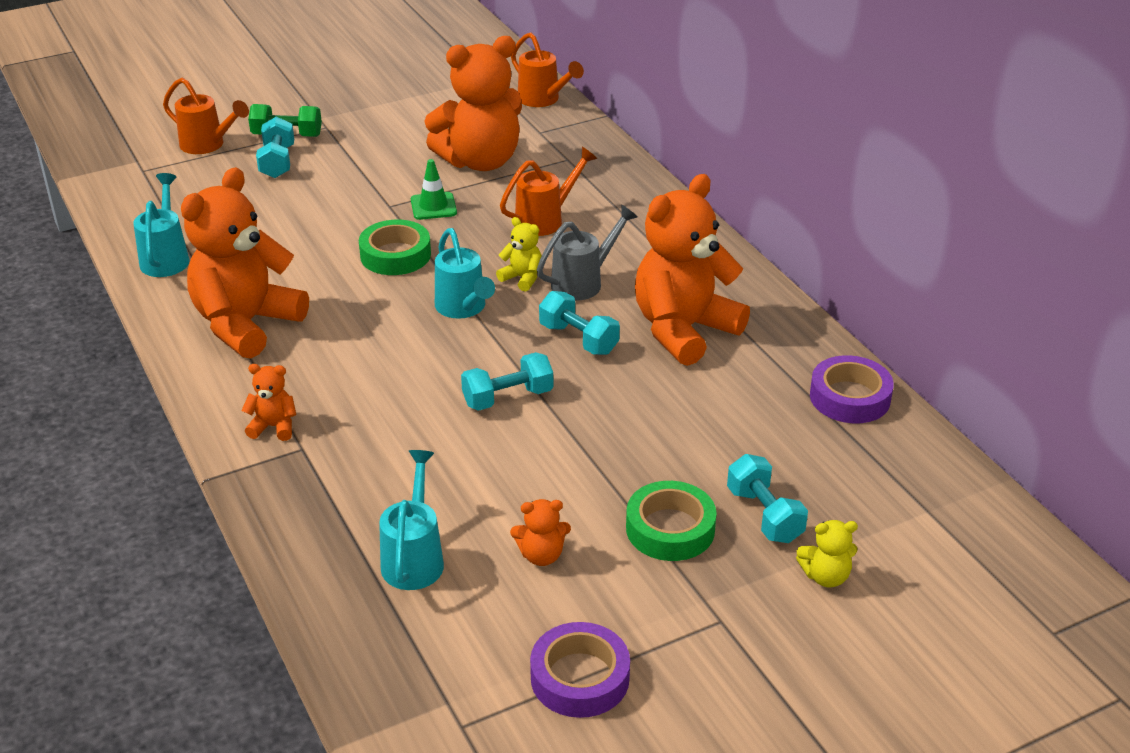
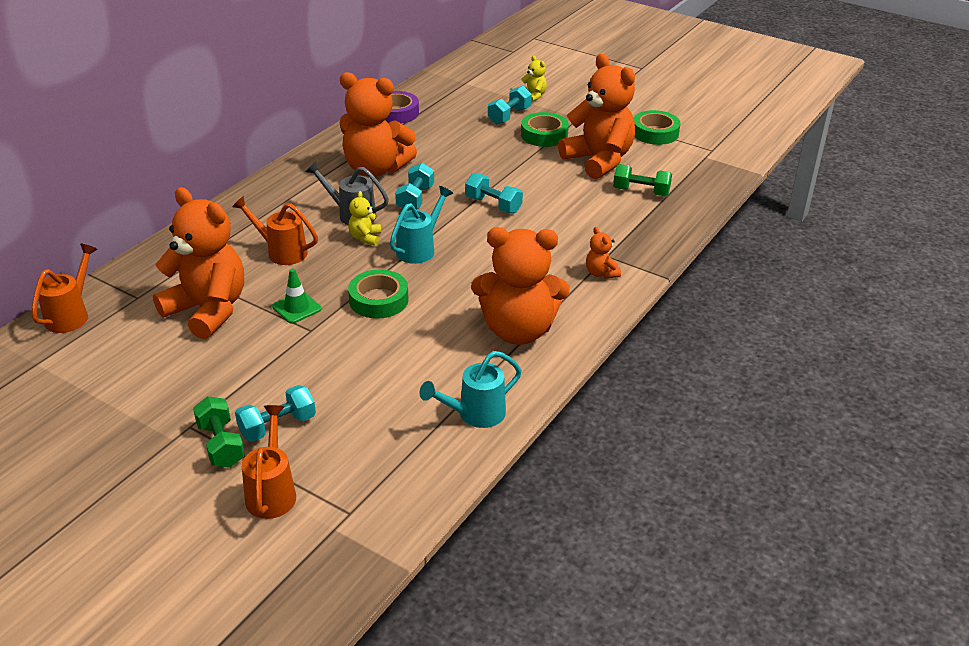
camera: 120 degrees left, 0 degrees up
(414, 558) = (641, 192): turquoise watering can -> green dumbbell
(541, 555) = (598, 160): orange teddy bear -> orange teddy bear, size x2.38
(580, 678) = (655, 133): purple tape -> green tape

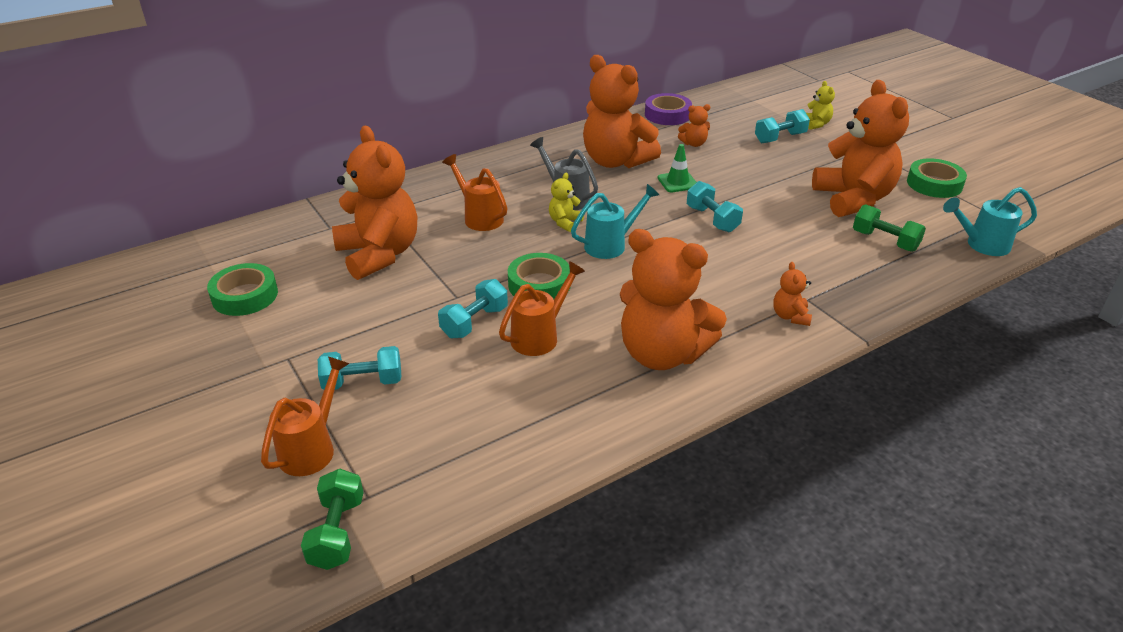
camera: 25 degrees right, 0 degrees up
(71, 315) = (267, 229): orange watering can -> orange watering can (539, 336)
(221, 445) = (301, 385): green dumbbell -> green dumbbell (337, 532)
(297, 308) = (458, 272): green traffic cone -> green traffic cone (677, 182)
(415, 199) = (636, 197): turquoise dumbbell -> turquoise dumbbell (474, 322)
(437, 137) = (694, 144): none -> orange teddy bear
(475, 414) = (561, 431): turquoise watering can -> turquoise watering can (982, 245)
(544, 135) = (806, 163): green tape -> green tape (245, 296)

